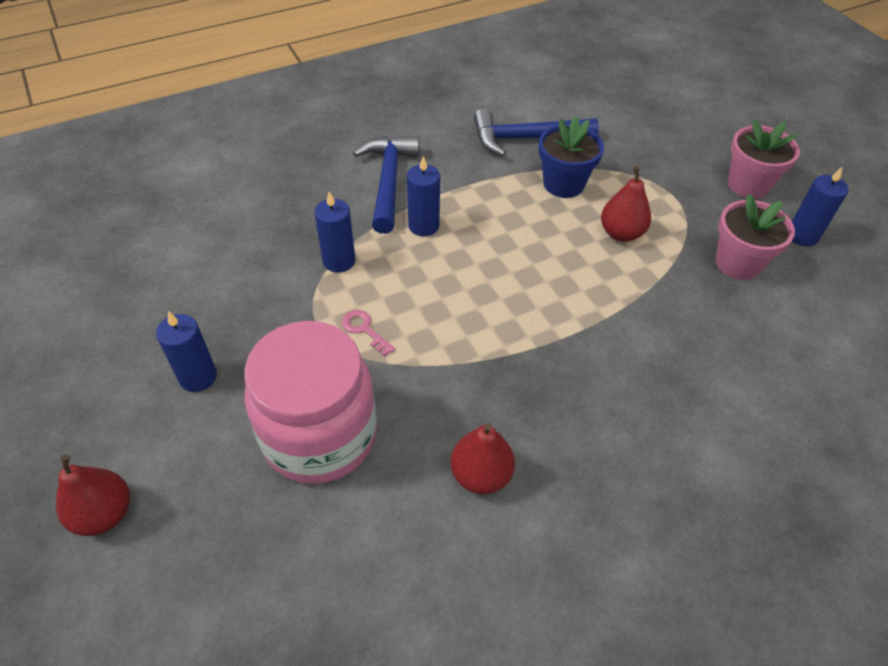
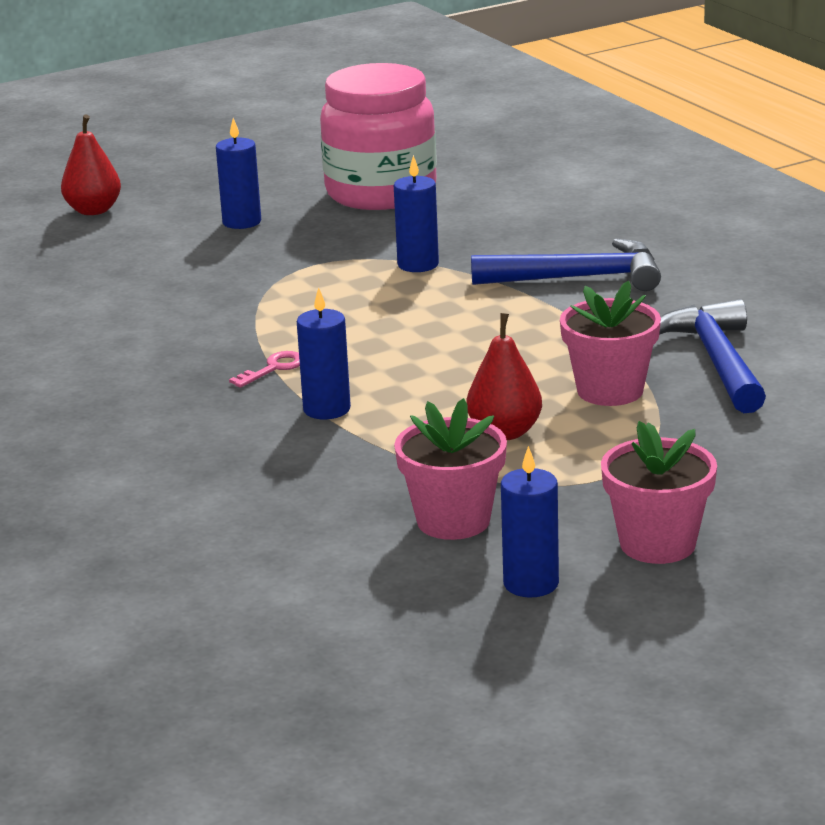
camera: 90 degrees right, 25 degrees down
(320, 435) = (164, 280): pink jar -> pink jar (381, 193)
(364, 330) = (307, 287): pink key -> pink key (274, 368)
(423, 226) = (492, 304): blue candle -> blue candle (327, 409)
(480, 475) = (106, 355): red pear -> none
(563, 184) = (610, 391): blue flower pot -> pink flower pot

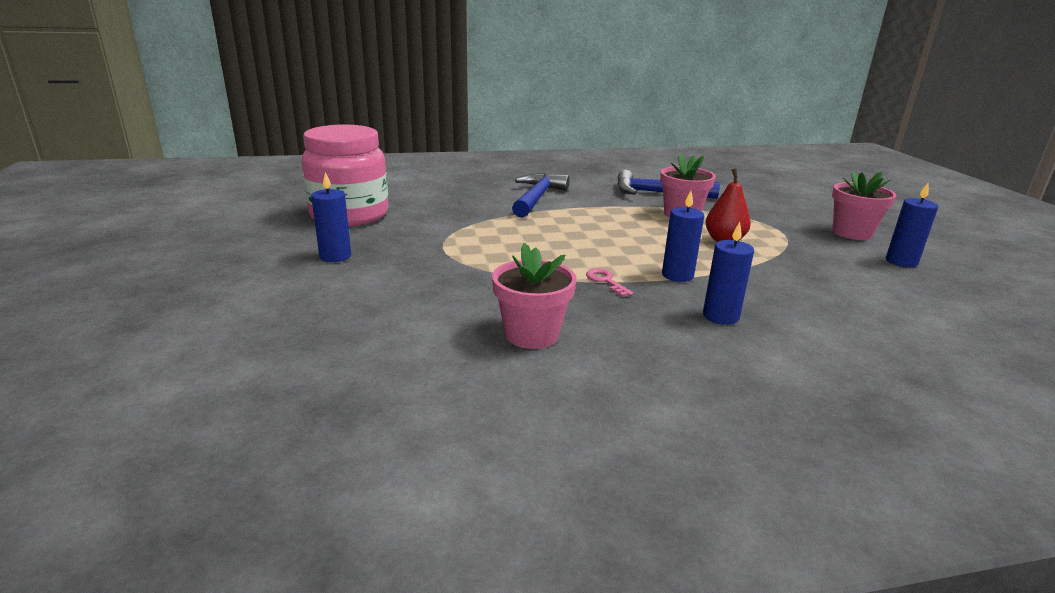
camera: 75 degrees left, 0 degrees up
(93, 210) = (216, 304): red pear -> none
(418, 264) = (478, 224): blue candle -> blue candle (720, 316)
(453, 521) = (832, 267): pink flower pot -> pink flower pot (531, 334)

